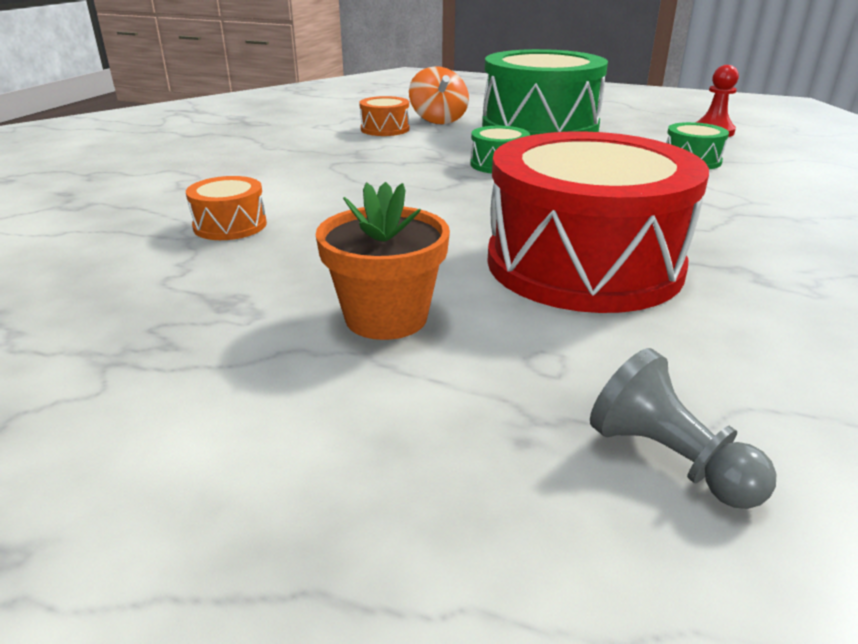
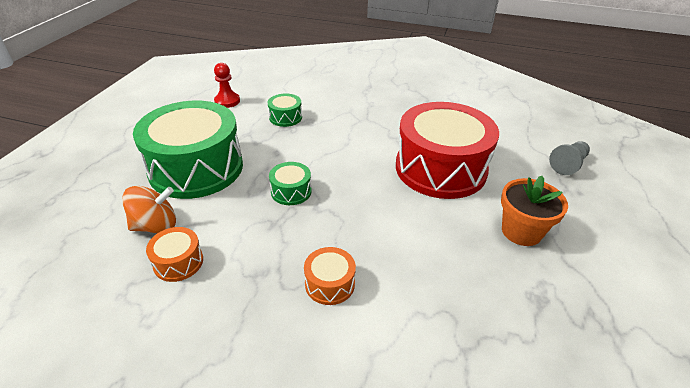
camera: 95 degrees left, 10 degrees up
(230, 225) = (435, 328): orange drum -> orange drum (330, 284)

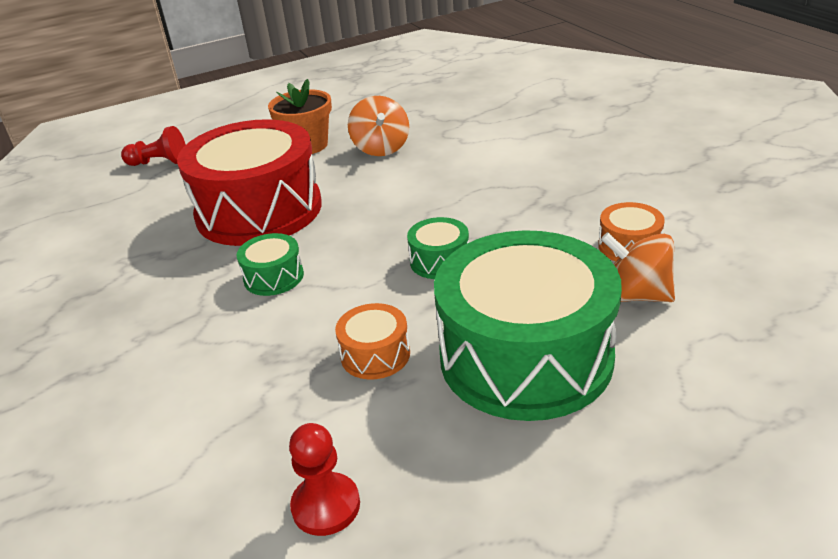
camera: 130 degrees left, 5 degrees down
(285, 117) = (291, 384): green drum -> green drum (273, 277)
(330, 284) = (503, 177): orange drum -> orange drum (375, 355)
(467, 261) = (381, 148): none -> orange spinning top
(568, 164) = (159, 163): grey pawn -> red pawn

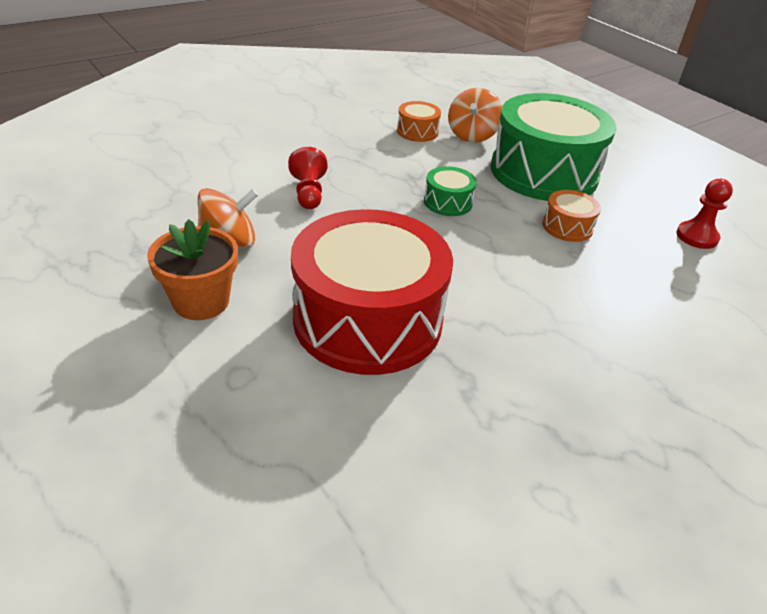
camera: 105 degrees left, 5 degrees up
(159, 163) = (209, 468): red pawn -> red pawn (308, 193)
(273, 277) = (490, 289): green drum -> none

